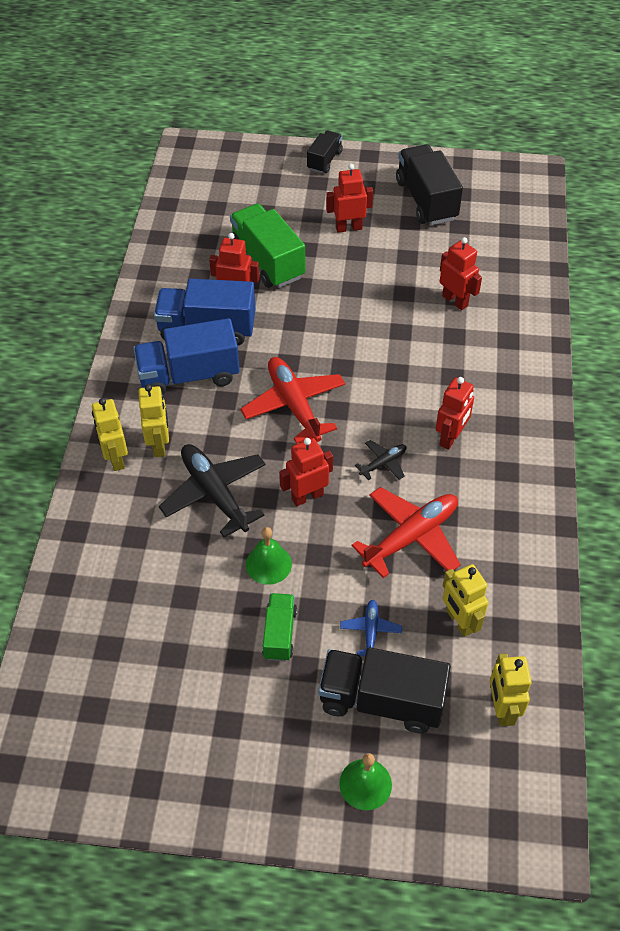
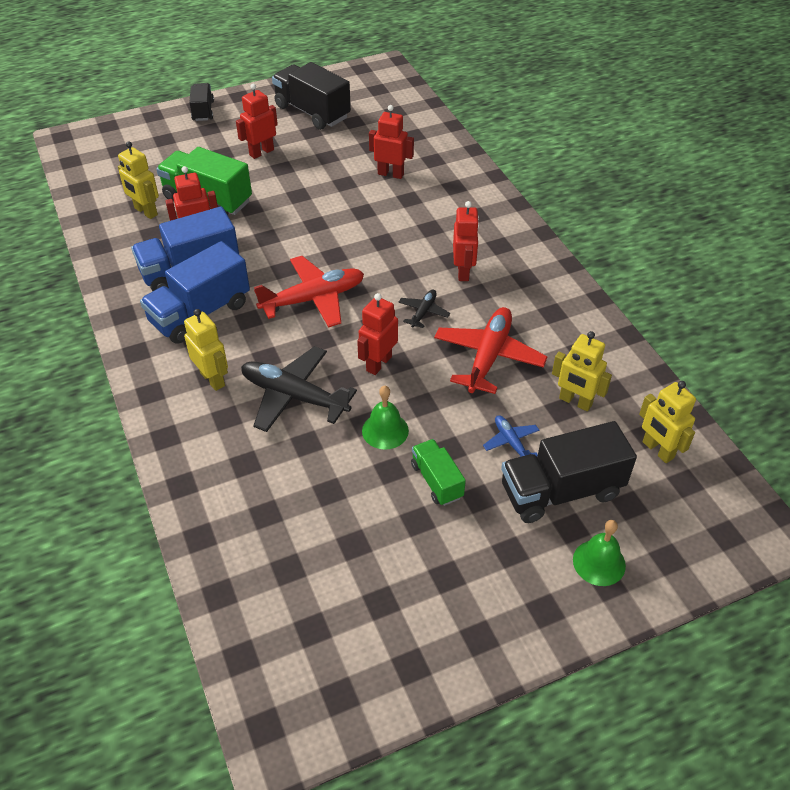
camera: 30 degrees left, 5 degrees down
(115, 458) = (178, 407): yellow robot -> yellow robot (145, 212)
(294, 405) = (314, 299): red plane -> red plane turned 120 degrees clockwise

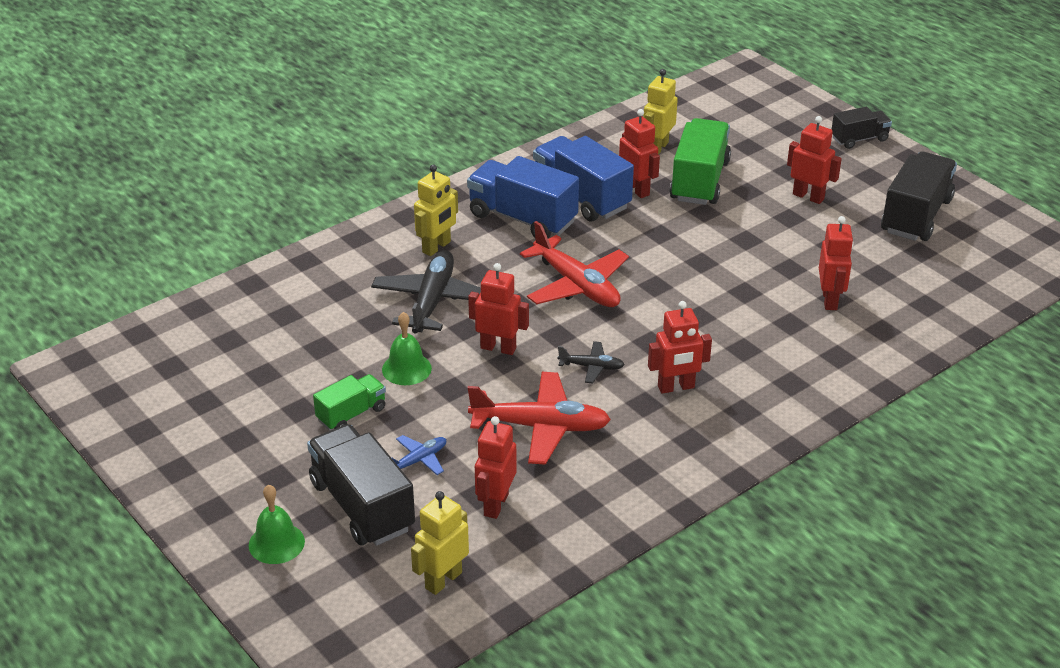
camera: 75 degrees right, 10 degrees down
(575, 402) = (495, 504): yellow robot -> red robot

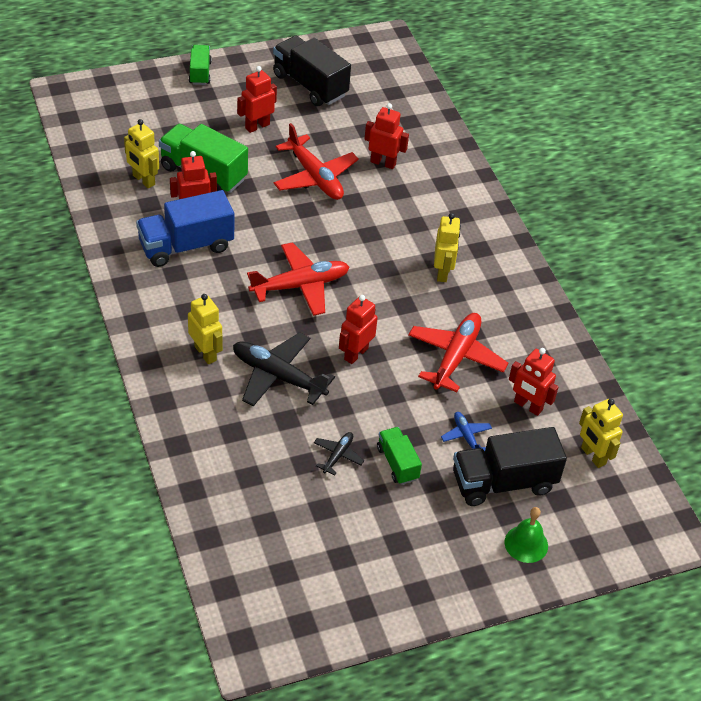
camera: 75 degrees left, 10 degrees up
(406, 369) = (356, 415): green bell -> none
(522, 218) = (195, 289): blue truck -> none
(591, 367) = (401, 309): black plane -> black plane (338, 455)
(676, 387) = (442, 272): red robot -> yellow robot
(759, 255) = (315, 177): none -> red plane
(859, 139) = (200, 73): black truck -> green truck

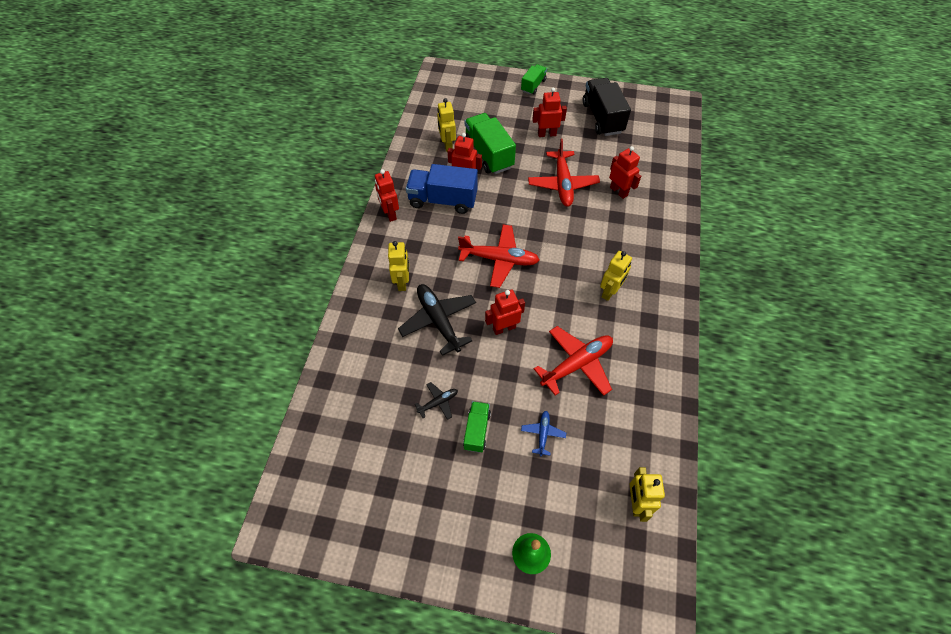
camera: 35 degrees right, 10 degrees up
(503, 482) = (547, 488): black truck -> none
(528, 406) = (608, 432): red robot -> red robot (390, 214)

